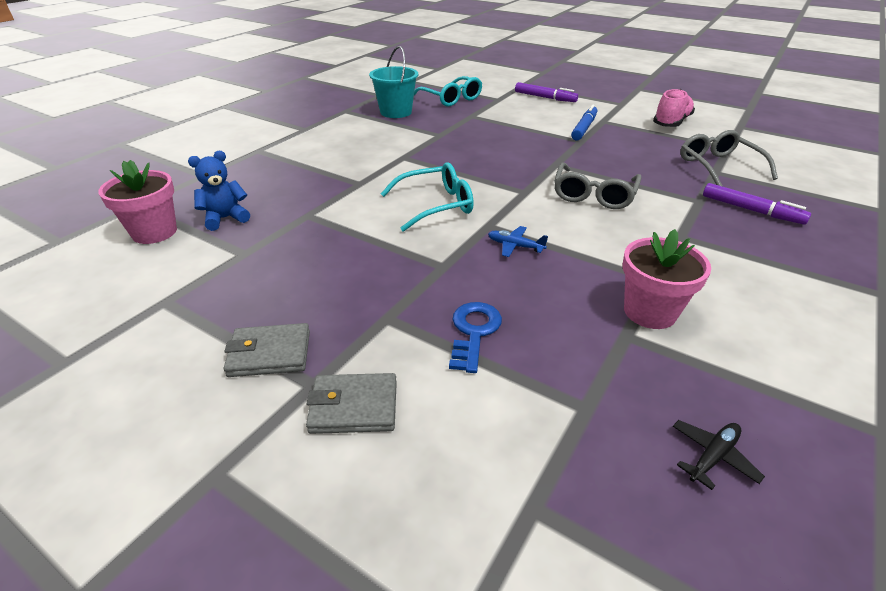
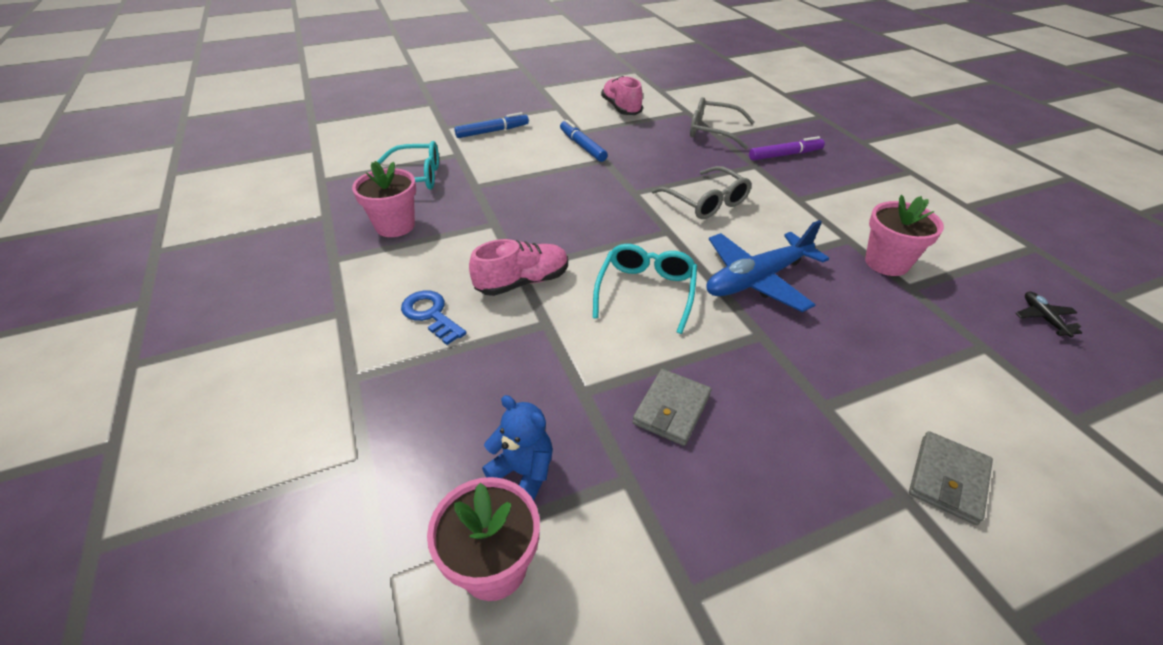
camera: 55 degrees left, 5 degrees up
(225, 218) = (523, 472): blue teddy bear -> blue teddy bear turned 120 degrees clockwise
(270, 354) = (845, 517): grey wallet -> grey wallet (671, 409)
(391, 163) = (522, 282): none -> pink shoe
(396, 112) = (395, 226): turquoise bucket -> pink flower pot
(474, 332) = (871, 361): blue key -> blue key (431, 314)
(515, 246) = (756, 280): blue plane -> blue plane, size x2.33
(545, 97) = (492, 131): purple marker -> blue marker

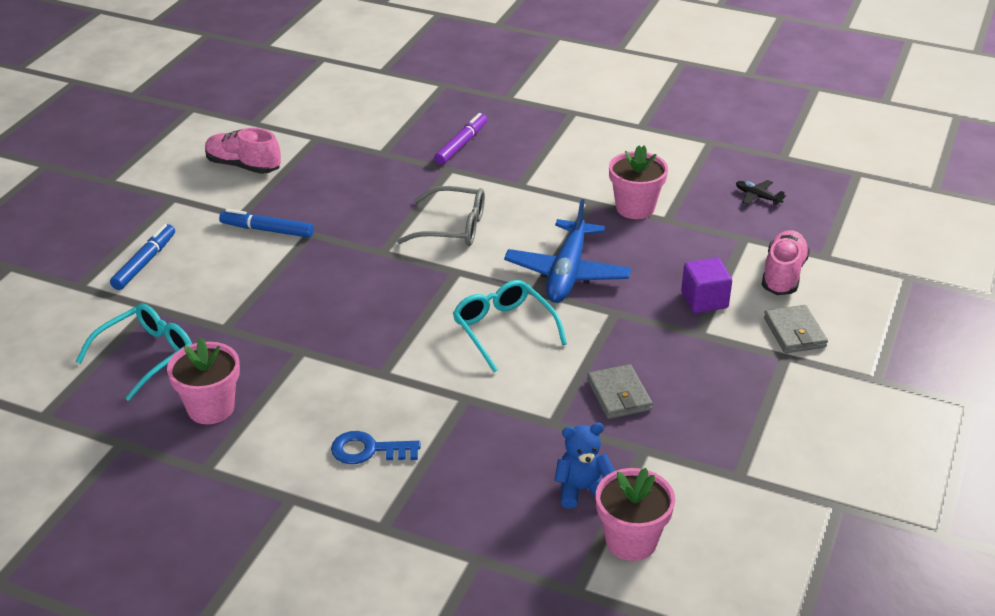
camera: 45 degrees left, 5 degrees down
(522, 282) = (402, 381): pink shoe -> pink shoe (783, 275)
(713, 131) = (369, 149): grey glasses -> none
(868, 378) = (704, 300): none -> purple cube

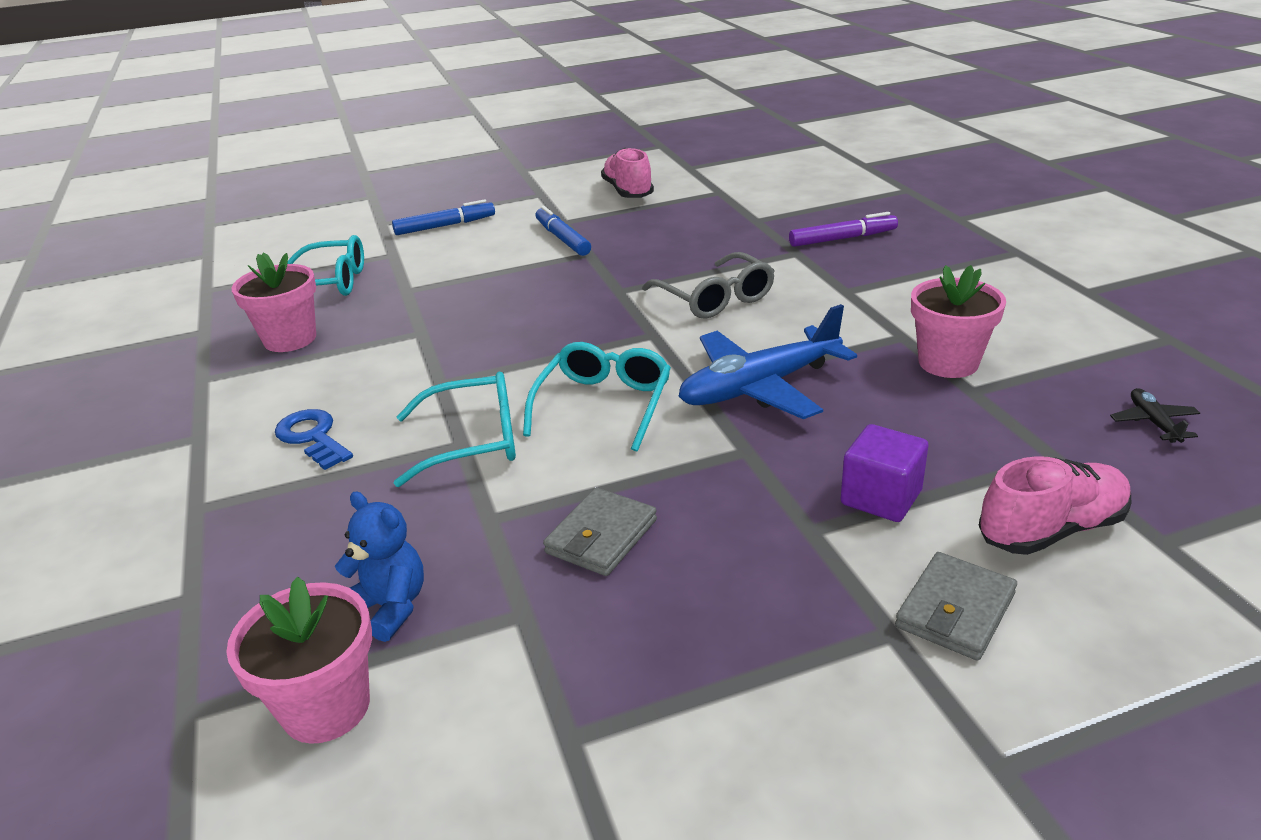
camera: 50 degrees right, 5 degrees down
(469, 393) = (472, 441): none -> turquoise glasses

